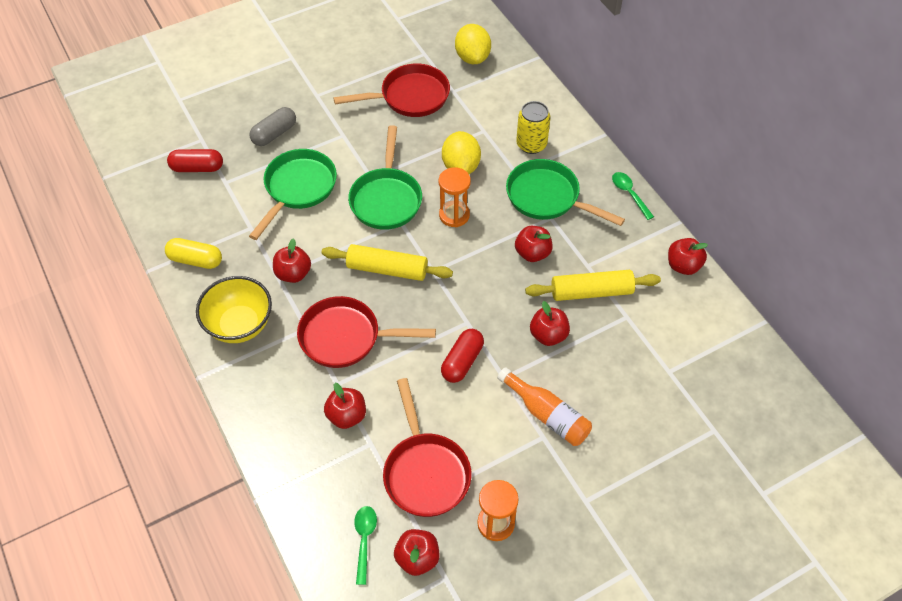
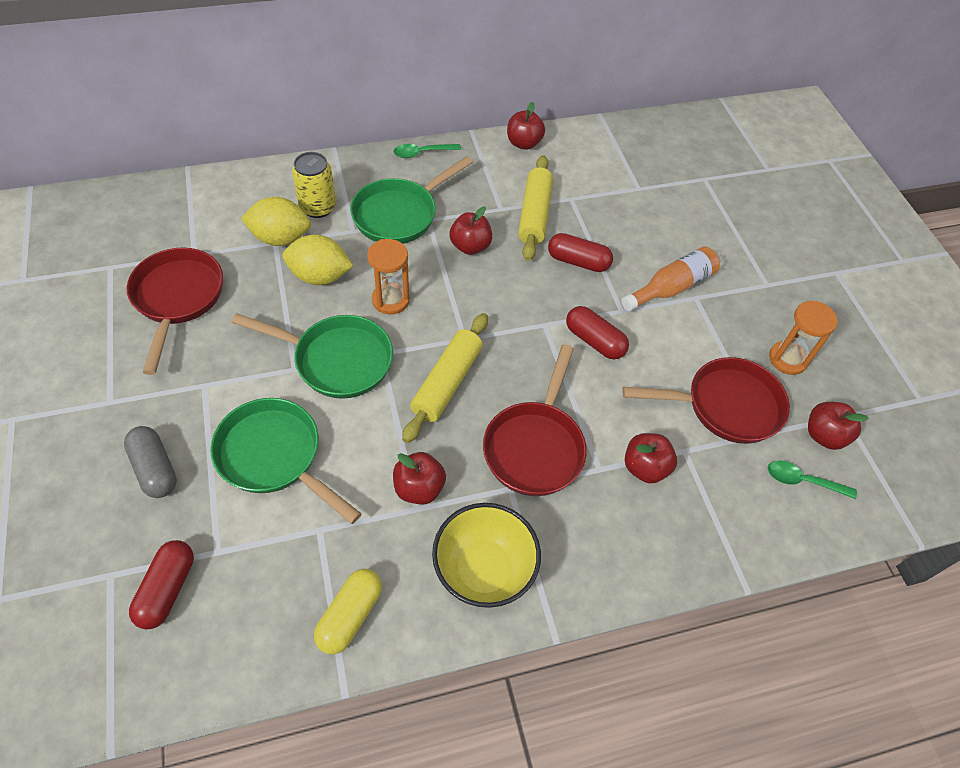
camera: 80 degrees left, 0 degrees up
(472, 57) = (148, 222): yellow lemon -> yellow lemon (280, 238)
(548, 335) = (578, 261): red apple -> red capsule

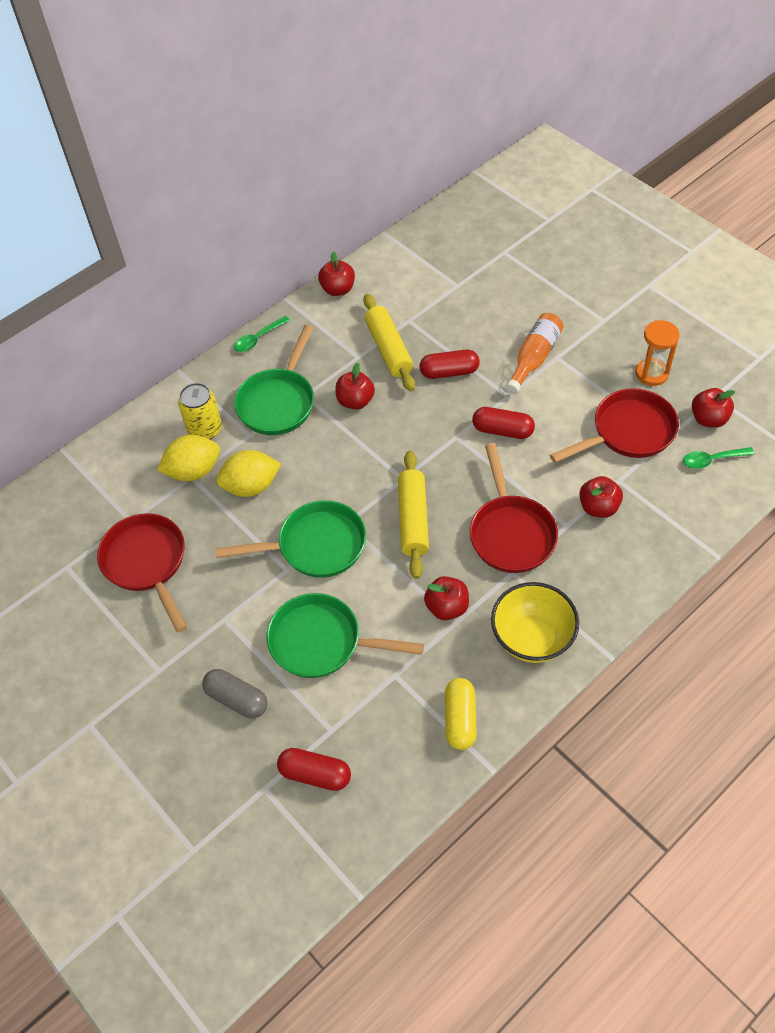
camera: 20 degrees left, 0 degrees up
(167, 589) = (315, 774): red capsule -> red capsule turned 60 degrees counterclockwise
(391, 300) = (323, 477): orange hourglass -> none

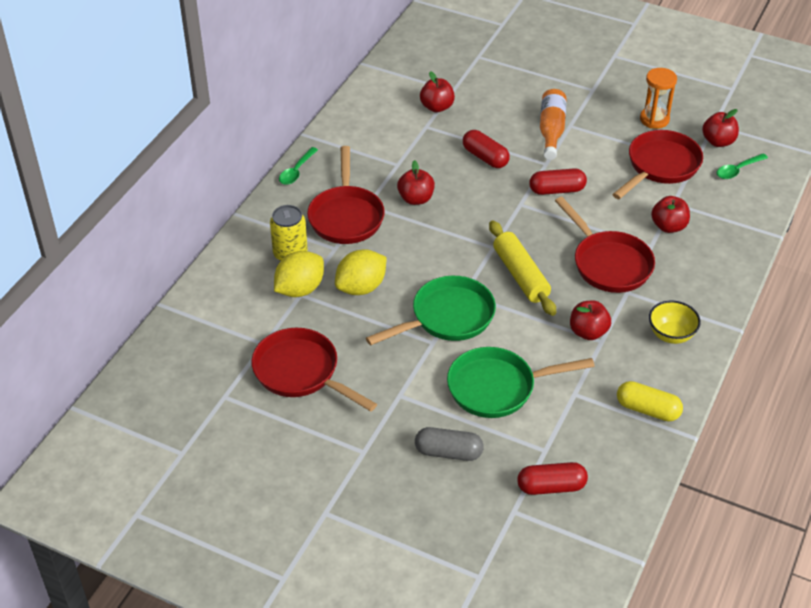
camera: 25 degrees left, 10 degrees down
(278, 402) = (346, 216): green pan -> red pan
(338, 289) = (347, 116): red apple -> red apple (437, 107)
(389, 349) = (421, 152): yellow rolling pin -> none
(449, 372) = (485, 157): red capsule -> red capsule turned 75 degrees clockwise
(460, 719) = (647, 409): yellow capsule -> yellow capsule turned 45 degrees counterclockwise
(532, 638) = (671, 335): yellow bowl -> yellow bowl, size x0.66

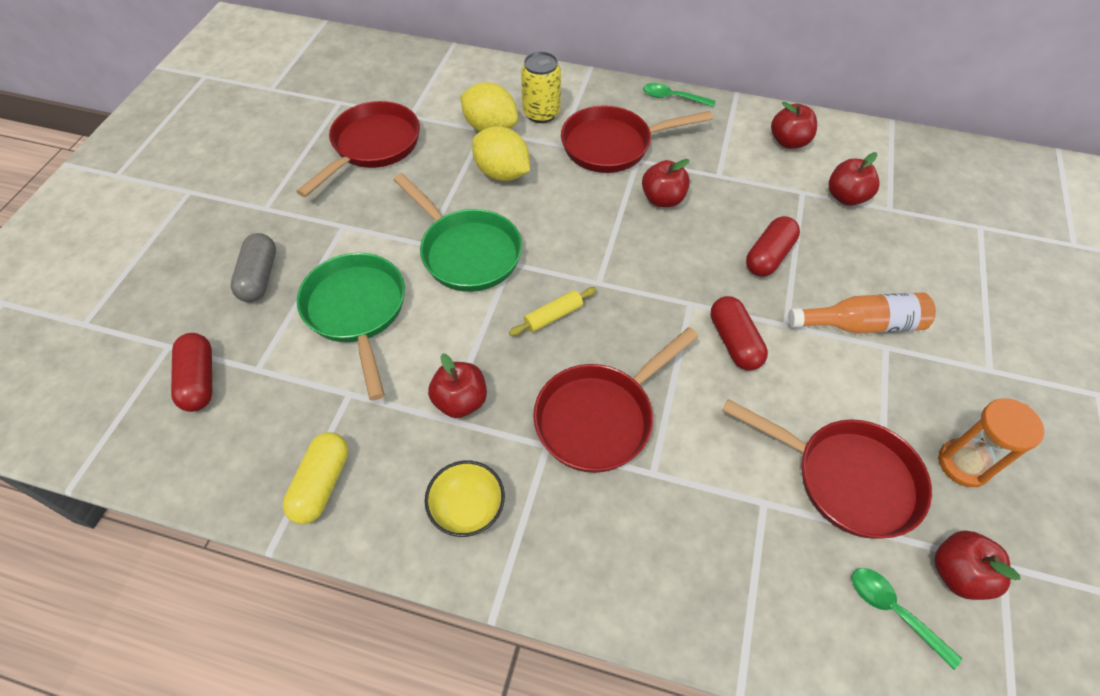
camera: 80 degrees right, 10 degrees up
(520, 275) = (553, 316): yellow rolling pin -> yellow rolling pin, size x0.55
(668, 226) = (705, 497): red apple -> red apple (789, 142)

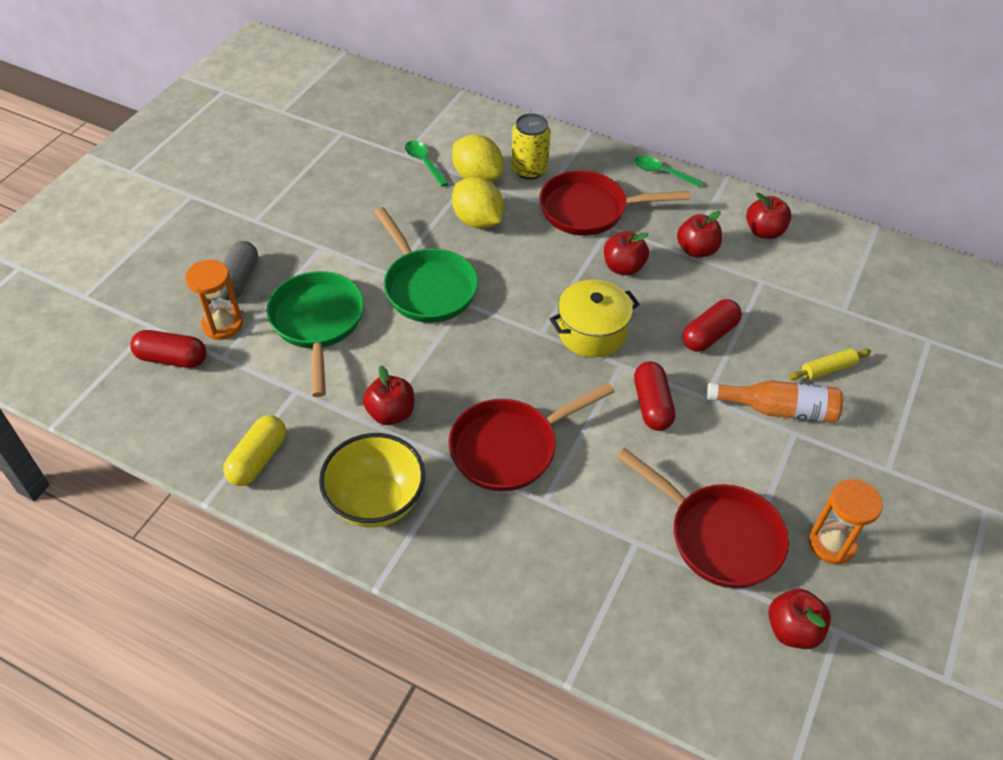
camera: 10 degrees right, 5 degrees down
(199, 380) = (172, 358): red capsule -> red capsule turned 75 degrees counterclockwise
(250, 331) = (222, 325): none -> orange hourglass
(372, 147) = (363, 179): red pan -> none
(468, 510) = (376, 501): yellow bowl -> yellow bowl, size x1.51
(553, 316) = (491, 355): yellow rolling pin -> yellow rolling pin (827, 369)
(650, 273) = (592, 332): none -> yellow pot
(846, 197) = (803, 292): red apple -> red apple (696, 250)
(893, 611) = (723, 647): green spoon -> green spoon (424, 162)

